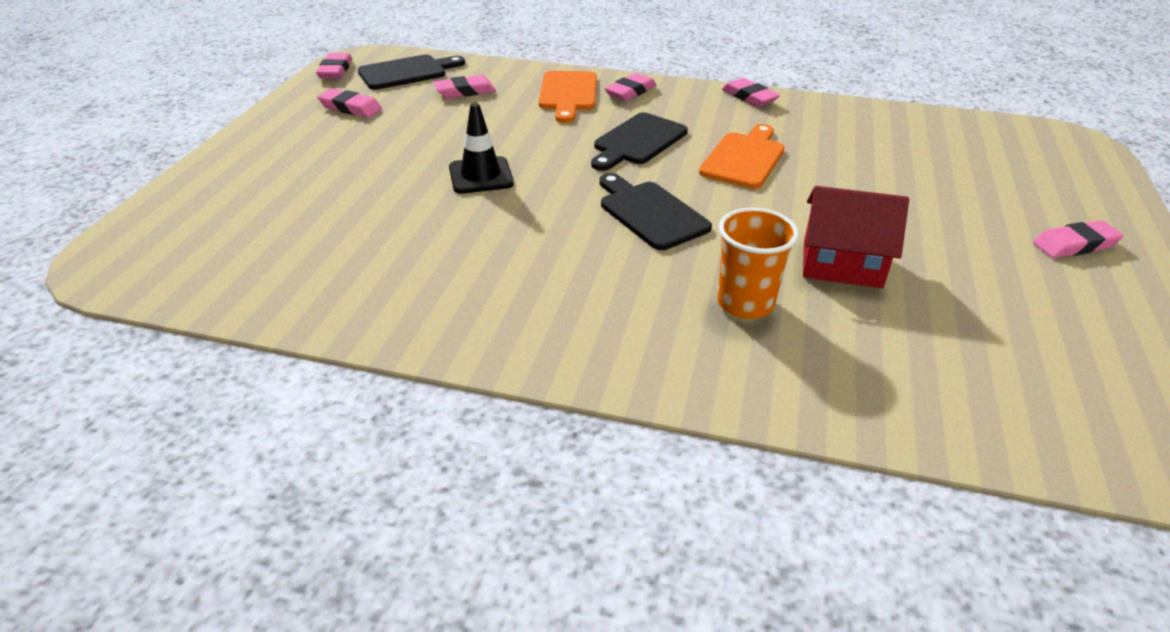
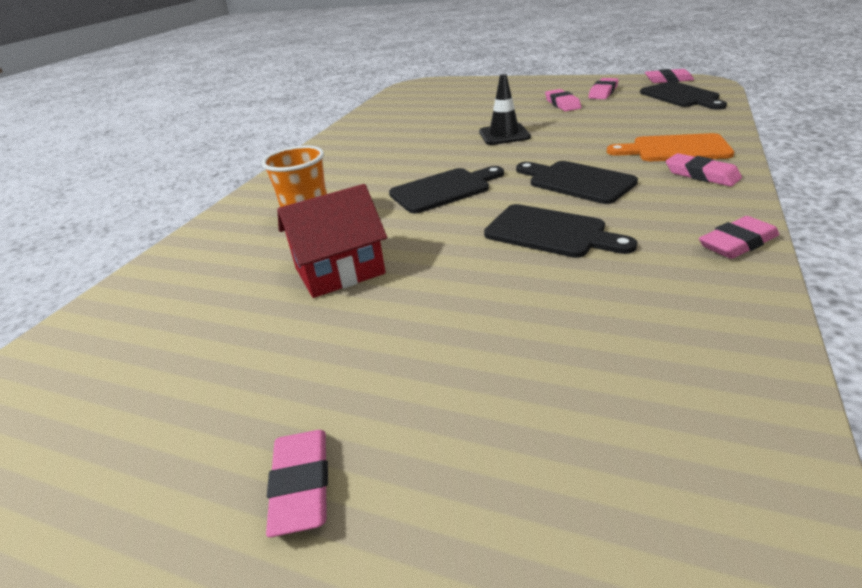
camera: 100 degrees right, 5 degrees down
(465, 91) = (654, 116): pink eraser -> pink eraser (562, 104)
(744, 158) = (550, 232): orange cutting board -> black cutting board
(842, 264) = (339, 271): red house -> red house turned 45 degrees clockwise

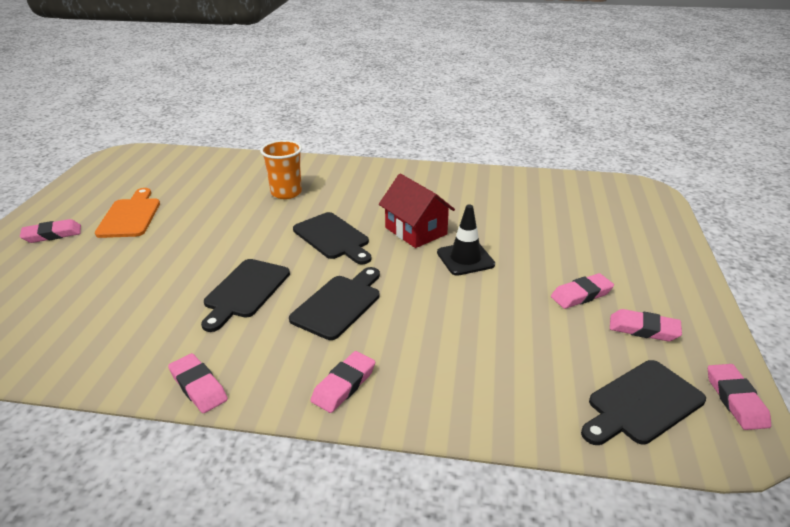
camera: 75 degrees right, 0 degrees up
(339, 271) = (219, 214): red house -> red house (416, 231)
(675, 149) = (419, 374): orange cutting board -> orange cutting board (130, 216)

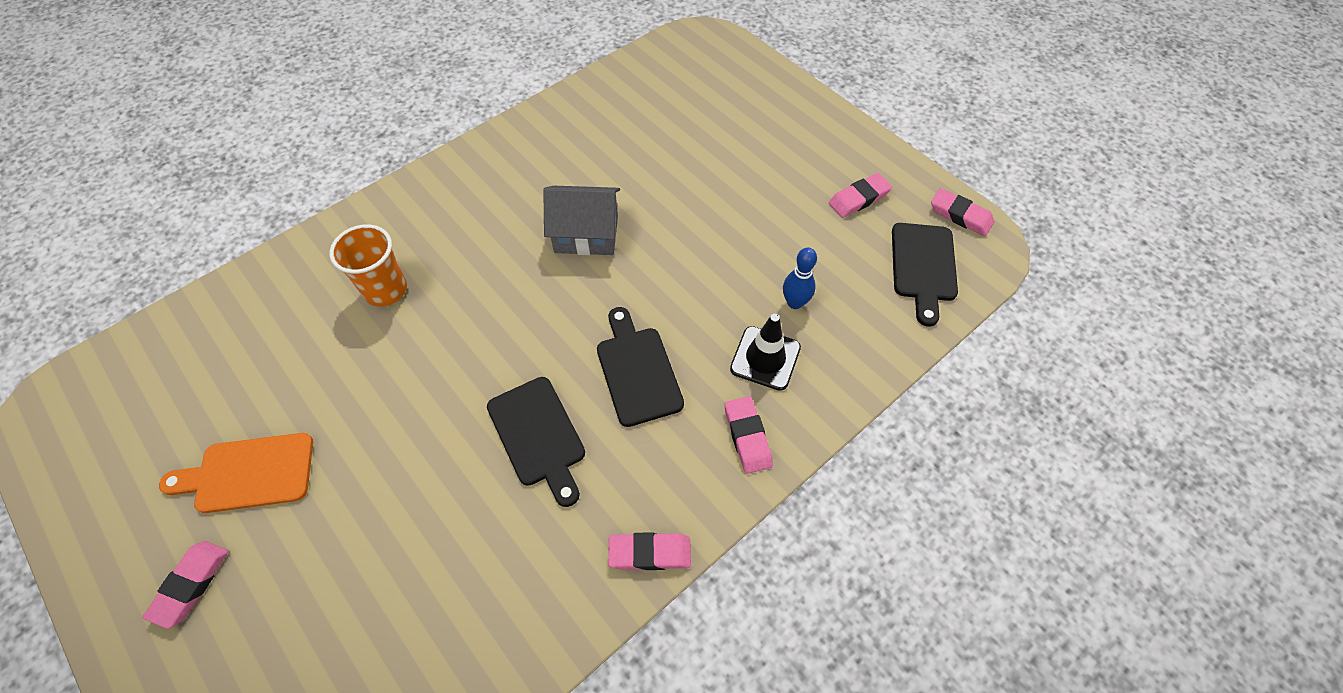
camera: 50 degrees left, 25 degrees up
(130, 216) = (248, 473): orange cutting board -> orange cutting board turned 45 degrees counterclockwise
(333, 238) = (524, 306): black cutting board -> none
(416, 231) = (586, 234): red house -> grey house
(465, 259) = (667, 232): black traffic cone -> black traffic cone (765, 358)
(494, 347) = (795, 303): none -> blue bowling pin
(581, 295) = (789, 199): pink eraser -> none

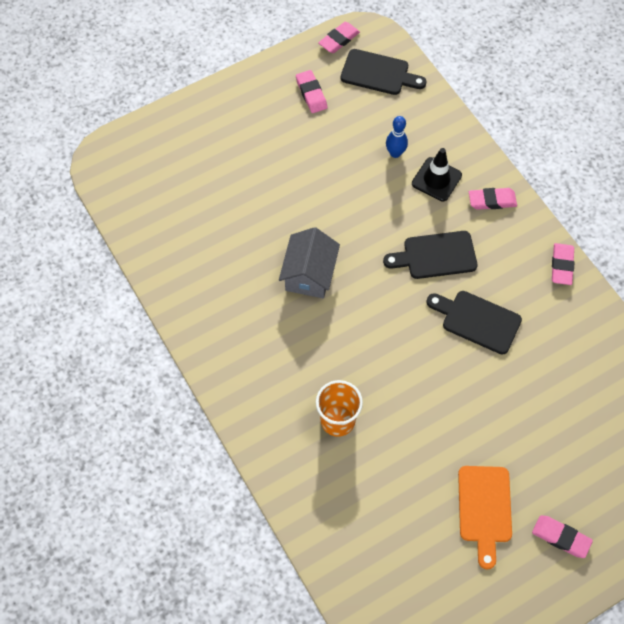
camera: 80 degrees left, 5 degrees up
(538, 436) = (477, 320): black cutting board -> black cutting board turned 135 degrees counterclockwise

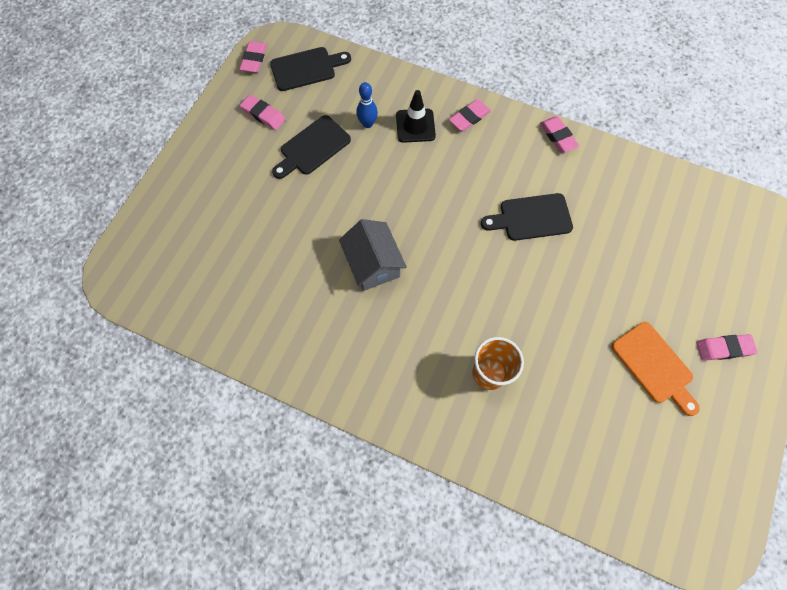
camera: 35 degrees left, 5 degrees up
(435, 256) = (460, 186): black cutting board -> black cutting board (312, 147)

